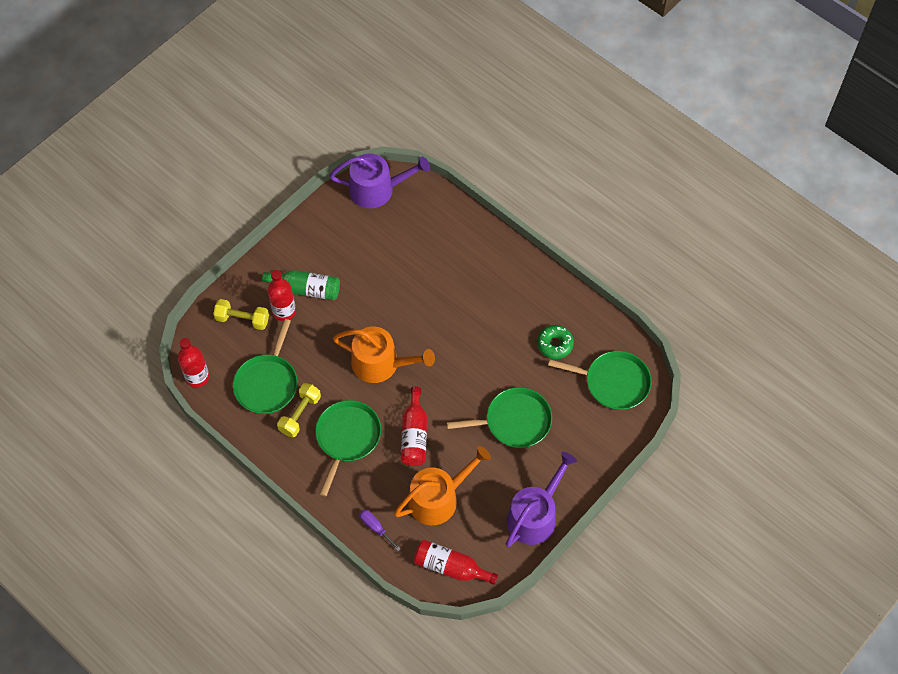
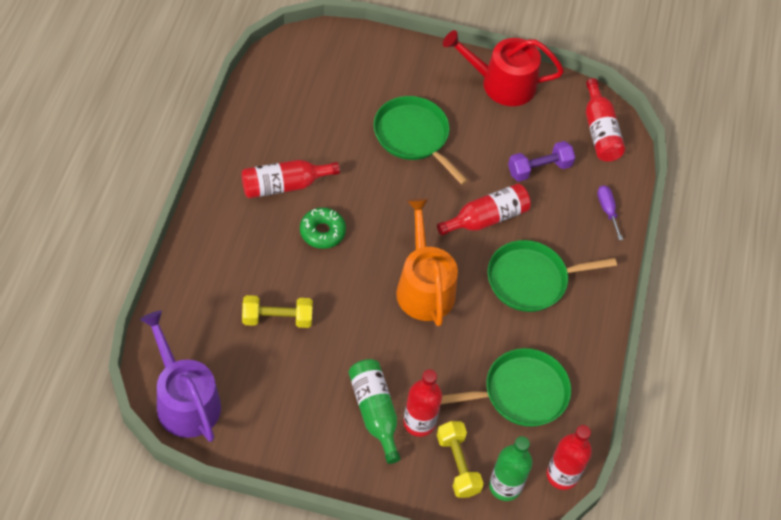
camera: 125 degrees left, 5 degrees down
(212, 339) = (505, 486): none -> green bottle
(300, 414) = (535, 339): yellow dumbbell -> yellow dumbbell (277, 318)
(375, 527) = (607, 210): purple screwdriver -> purple screwdriver turned 150 degrees clockwise
(438, 498) = (539, 169): orange watering can -> purple dumbbell
(512, 313) = (284, 185): none -> red bottle
(535, 515) = (501, 83): purple watering can -> red watering can
(555, 344) = (301, 133): green donut -> green donut (322, 232)
(613, 382) = (316, 68): green pan -> none

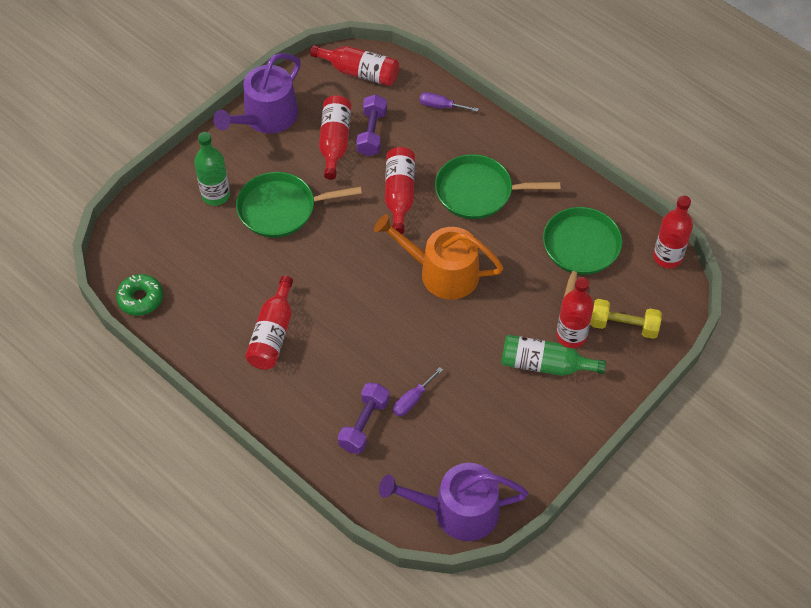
camera: 55 degrees left, 0 degrees up
(232, 291) = (364, 424): none -> purple dumbbell
(277, 318) = (412, 400): yellow dumbbell -> purple screwdriver
(322, 232) = (341, 325): green donut -> green donut (140, 298)
(501, 83) = (266, 117): red watering can -> purple watering can
(505, 486) = (658, 301): green bottle -> green bottle (216, 195)
(510, 145) = (334, 142): none -> red bottle
(531, 280) = (478, 192): green pan -> green pan turned 75 degrees clockwise

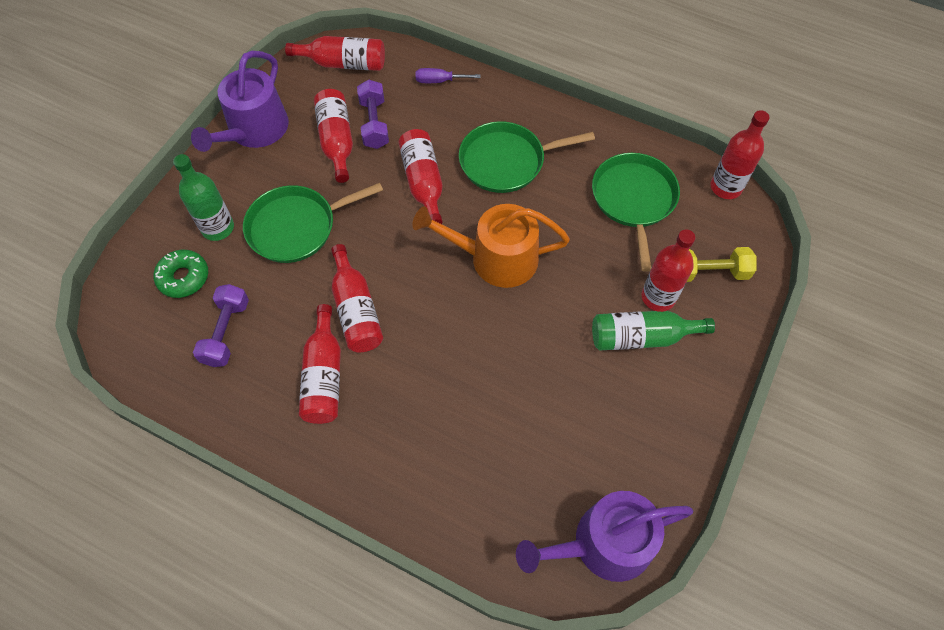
camera: 15 degrees left, 5 degrees up
(140, 298) = (155, 370): green donut -> green donut (184, 277)
(313, 288) = (356, 309): none -> red bottle
(364, 424) = (461, 462): purple dumbbell -> purple dumbbell (226, 332)
(412, 400) = (508, 416): purple screwdriver -> none

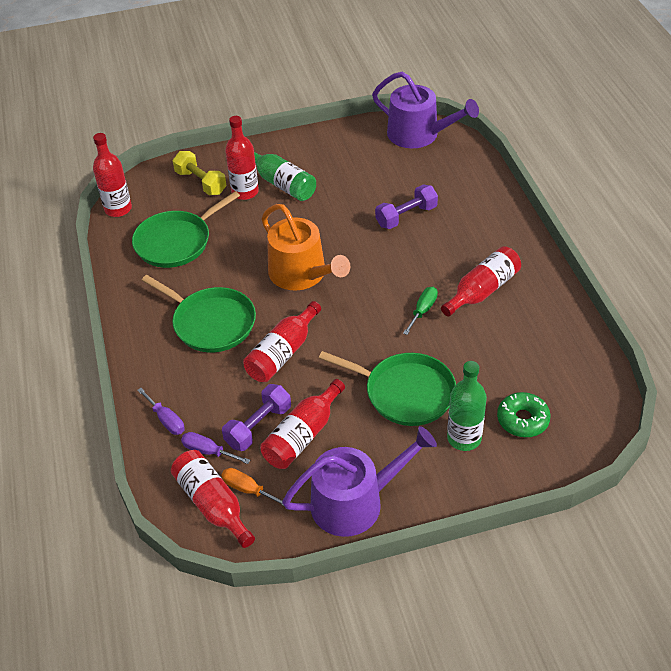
camera: 130 degrees left, 15 degrees down
(226, 332) = (523, 359): purple dumbbell -> purple dumbbell (406, 216)
(332, 86) = (248, 489): none -> orange screwdriver
(356, 309) = (423, 310): red bottle -> green screwdriver
(386, 86) = (208, 451): none -> purple screwdriver

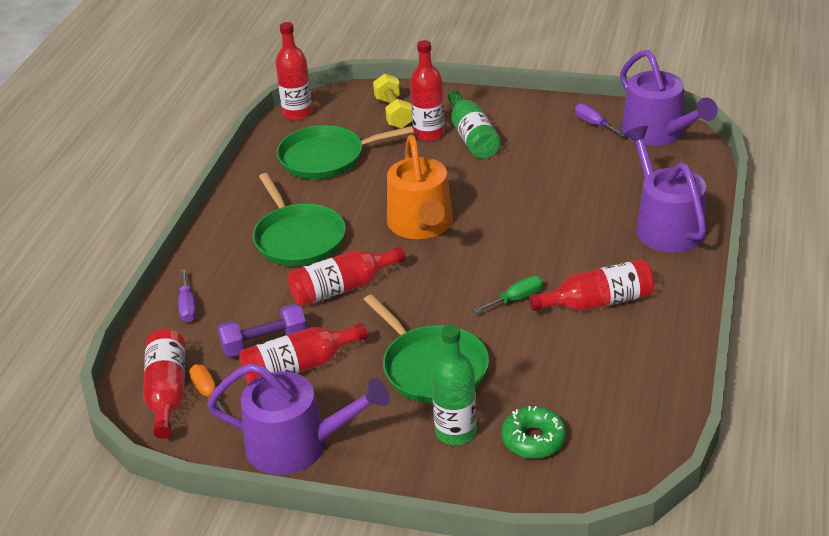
camera: 30 degrees right, 10 degrees down
(208, 451) = (201, 347): purple screwdriver -> purple screwdriver (594, 124)
(406, 216) = (576, 206): purple dumbbell -> none
(481, 210) = (665, 225): none -> purple watering can

